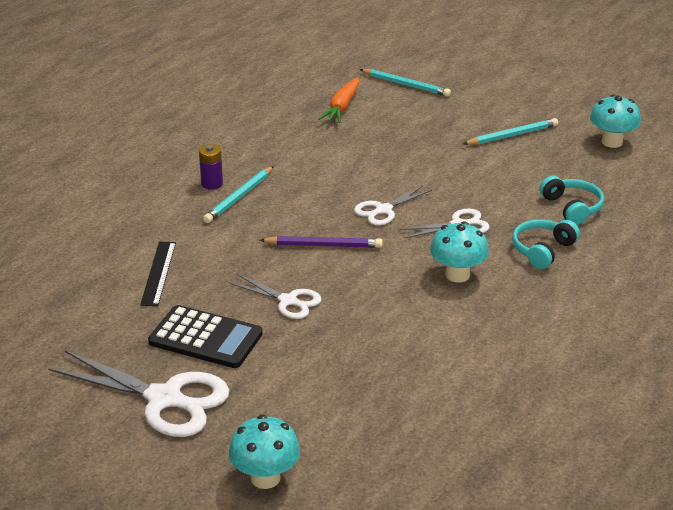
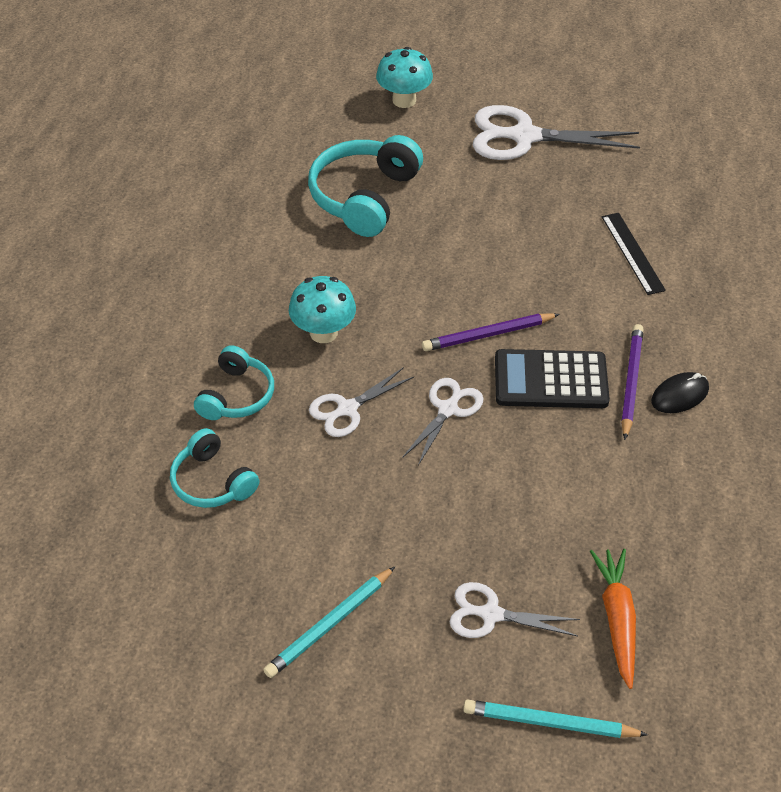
camera: 160 degrees right, 15 degrees up
(205, 338) = (532, 196): black calculator -> black calculator (550, 380)
(212, 184) = (679, 395): purple battery -> black mouse
(239, 197) = (631, 382): turquoise pencil -> purple pencil
(288, 301) = (482, 254): white scissors -> white scissors (491, 614)
(369, 376) = (364, 197): none -> turquoise headphones
(612, 142) = (172, 655): turquoise mushroom -> none

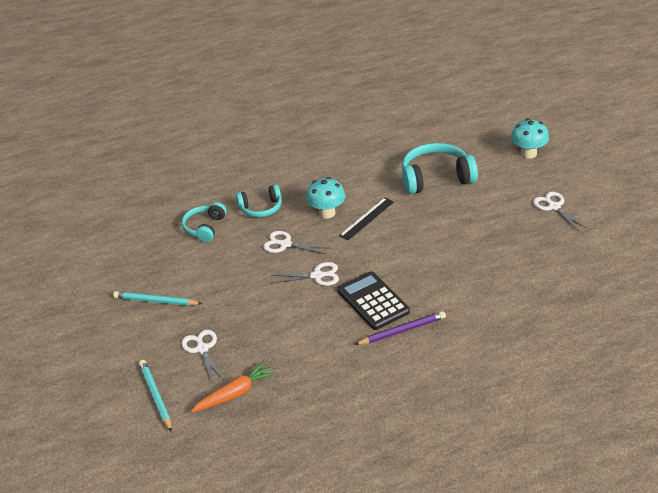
camera: 60 degrees right, 10 degrees down
(488, 335) = (382, 265): purple pencil -> none
(524, 136) = (554, 207): white scissors -> white scissors, size x0.56
(632, 253) = (505, 288): black ruler -> black ruler (366, 218)
(679, 395) = (411, 353): black mouse -> none

